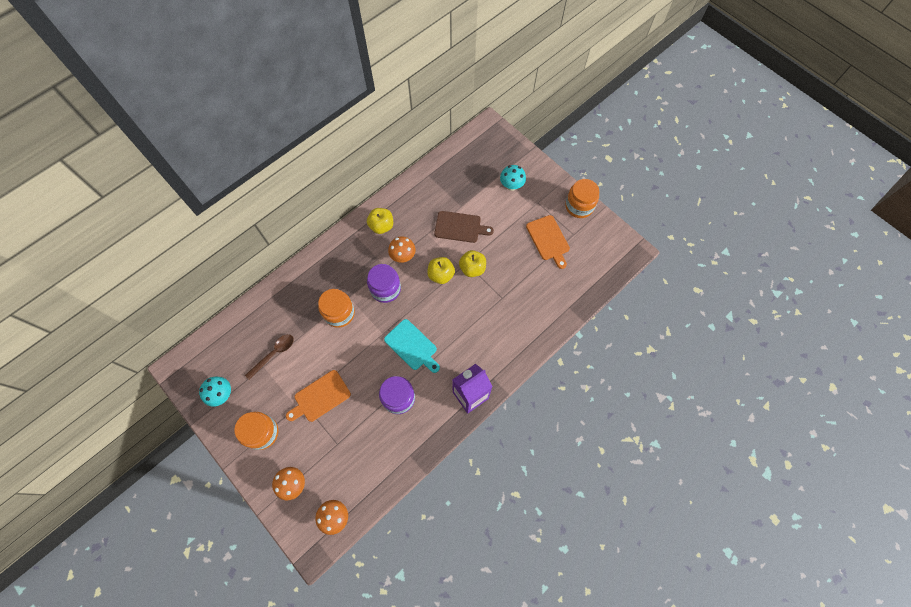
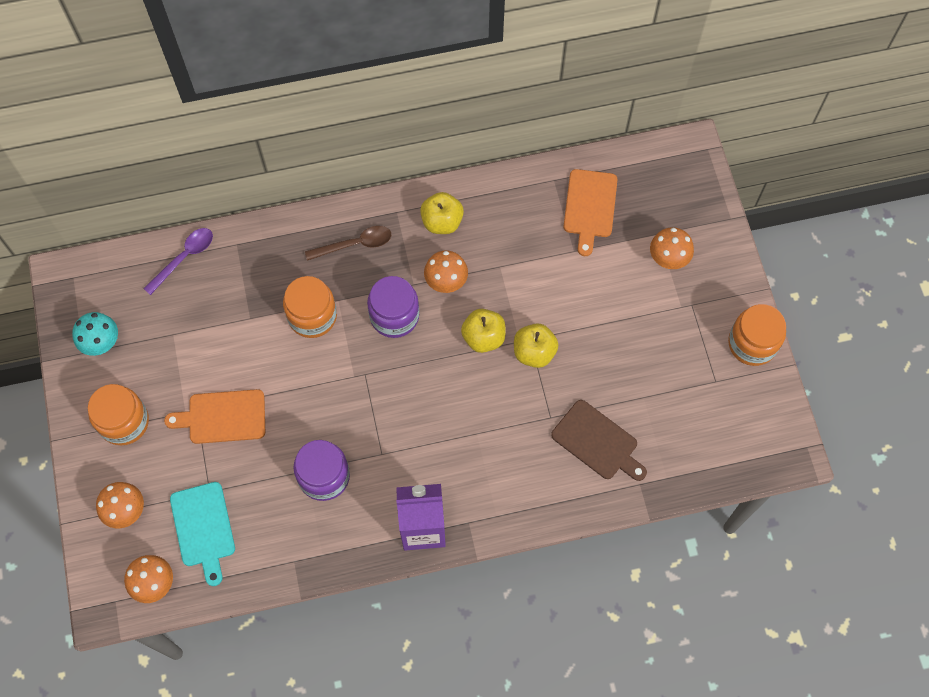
camera: 30 degrees right, 0 degrees up
(245, 320) = (184, 258): none -> purple spoon
(274, 354) = (196, 325): brown spoon -> brown spoon (355, 244)
(412, 346) = (384, 416): turquoise cutting board -> turquoise cutting board (203, 528)
(460, 227) = (553, 282): brown cutting board -> brown cutting board (597, 442)
(511, 186) = (668, 259): turquoise mushroom -> orange mushroom
(548, 239) = (673, 369): orange cutting board -> orange cutting board (590, 207)

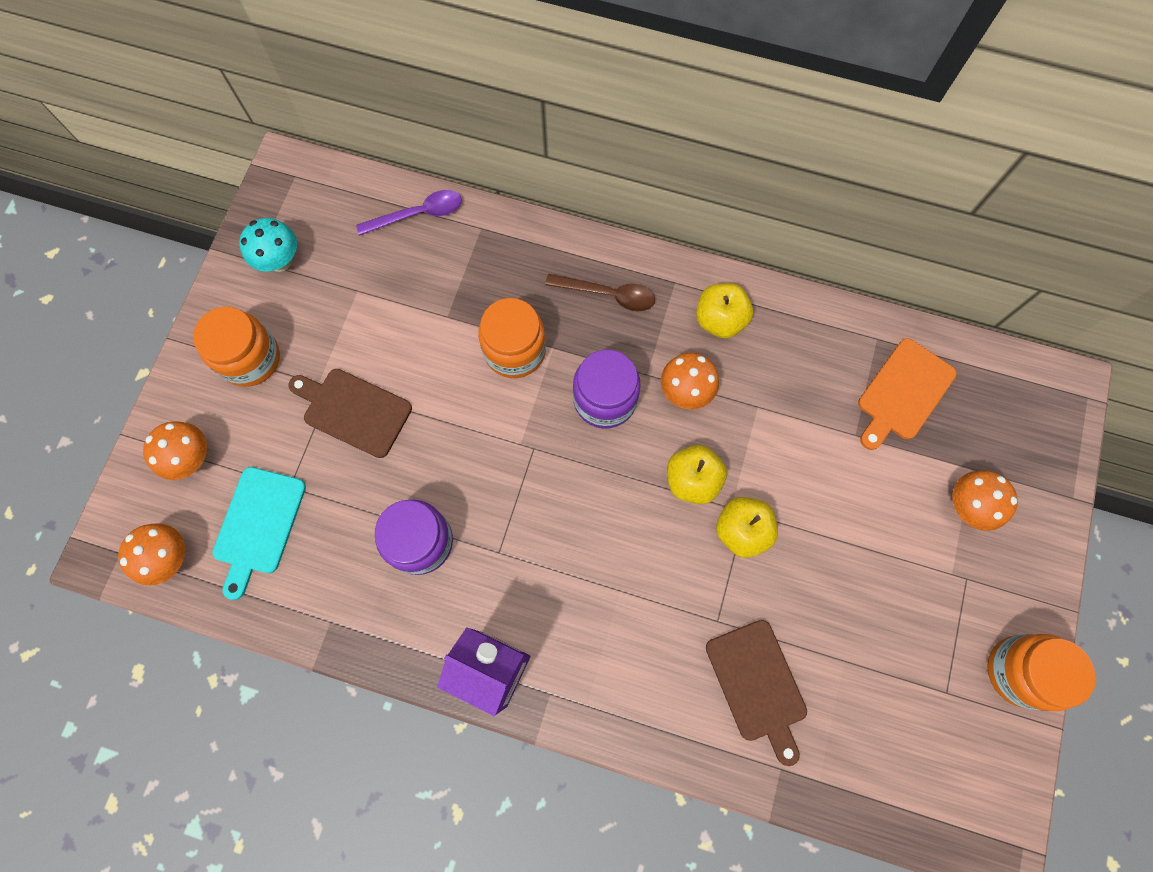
camera: 30 degrees right, 5 degrees up
(223, 417) = (353, 411): orange cutting board -> brown cutting board

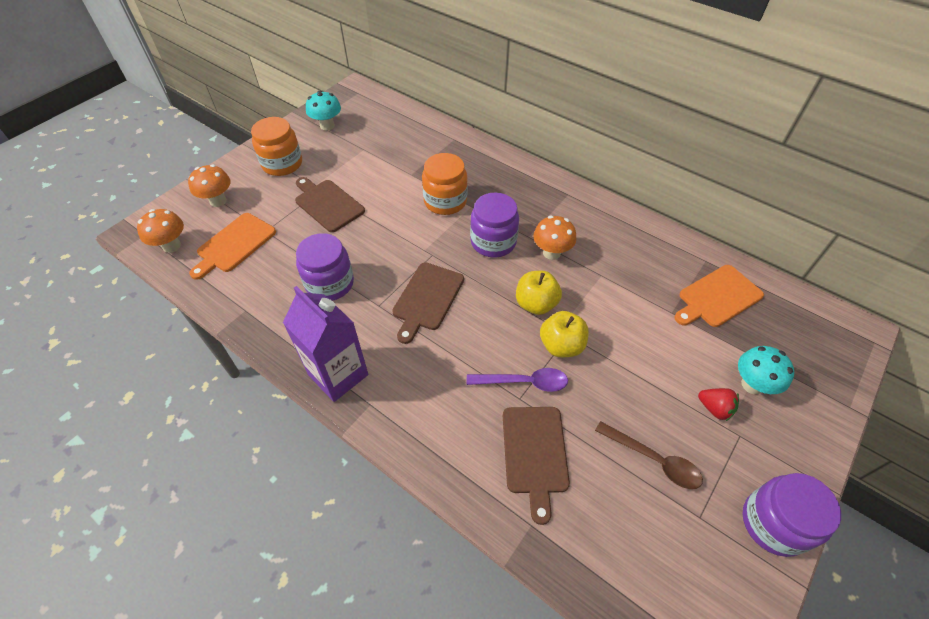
camera: 20 degrees right, 20 degrees down
(258, 525) = (234, 244): turquoise cutting board -> orange cutting board
(418, 214) = (419, 124): purple spoon -> purple spoon (524, 382)
(555, 520) = (427, 299): none -> brown cutting board
(608, 294) = (520, 189): brown spoon -> brown spoon (654, 460)
(719, 320) = (591, 221): yellow apple -> none
(933, 554) = (714, 408): none -> red strawberry
(966, 506) = (752, 384): orange mushroom -> turquoise mushroom
(1019, 671) = (773, 523): orange jar -> purple jar

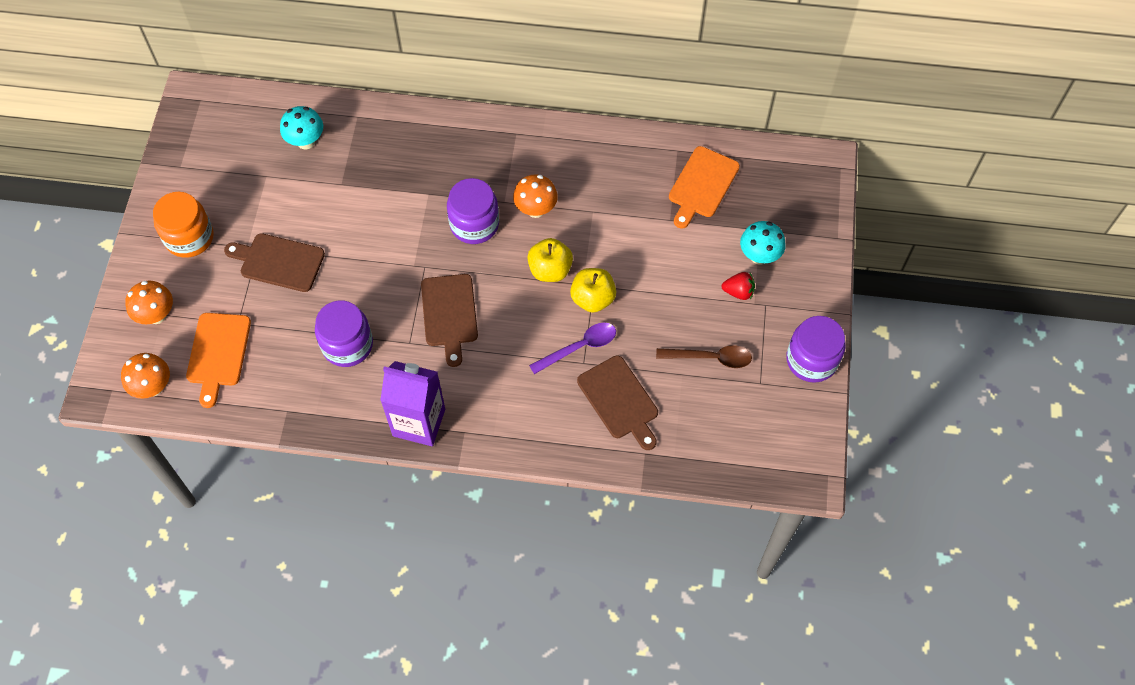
camera: 30 degrees left, 10 degrees up
(327, 126) = (200, 164): turquoise mushroom -> turquoise mushroom (306, 141)
(445, 201) = (398, 200): orange jar -> none

